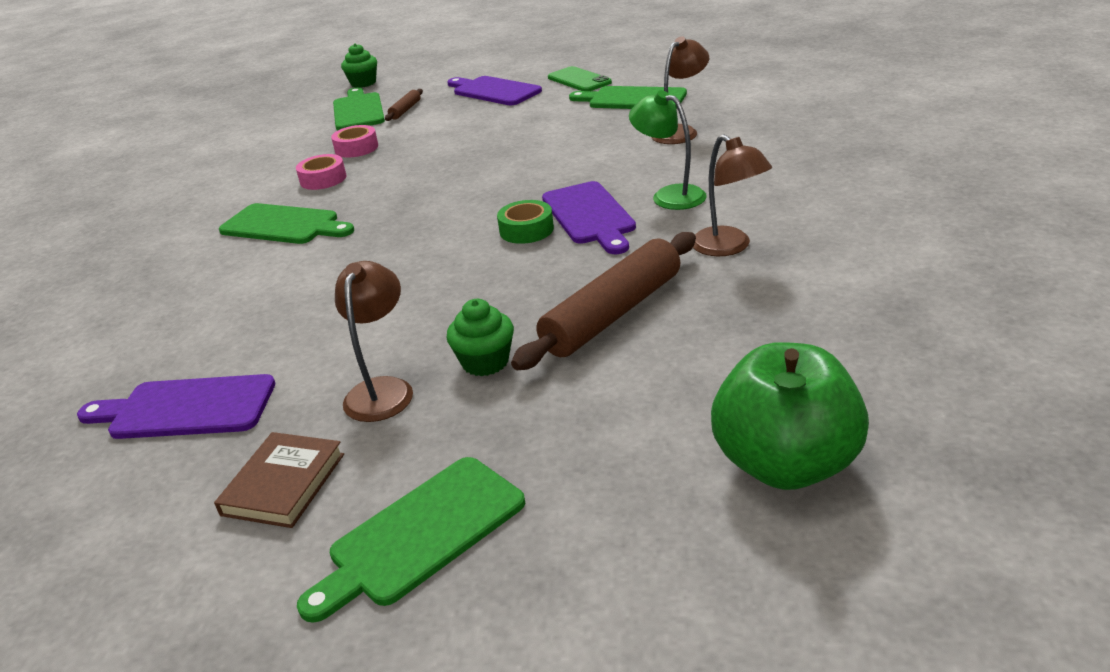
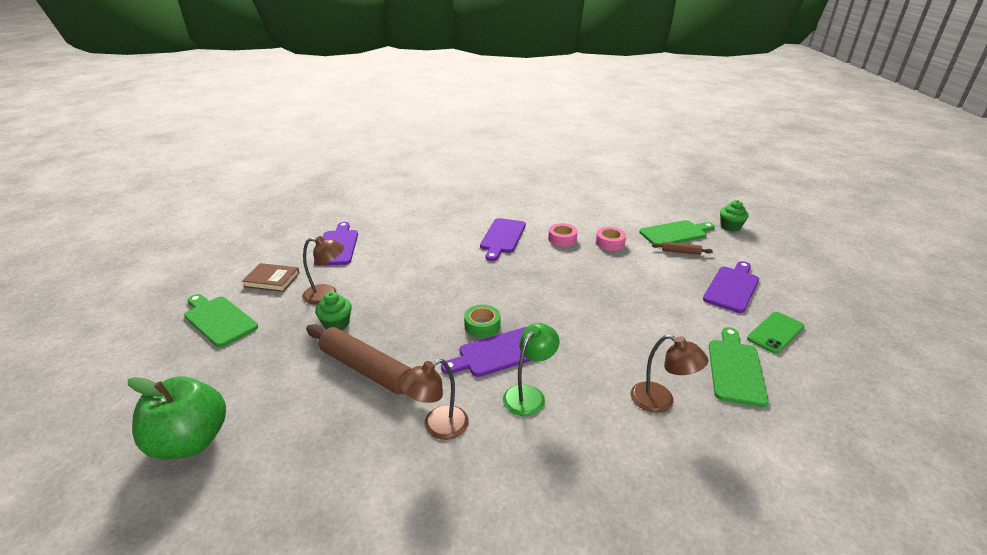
camera: 80 degrees right, 0 degrees up
(284, 225) = (502, 237): green cutting board -> purple cutting board

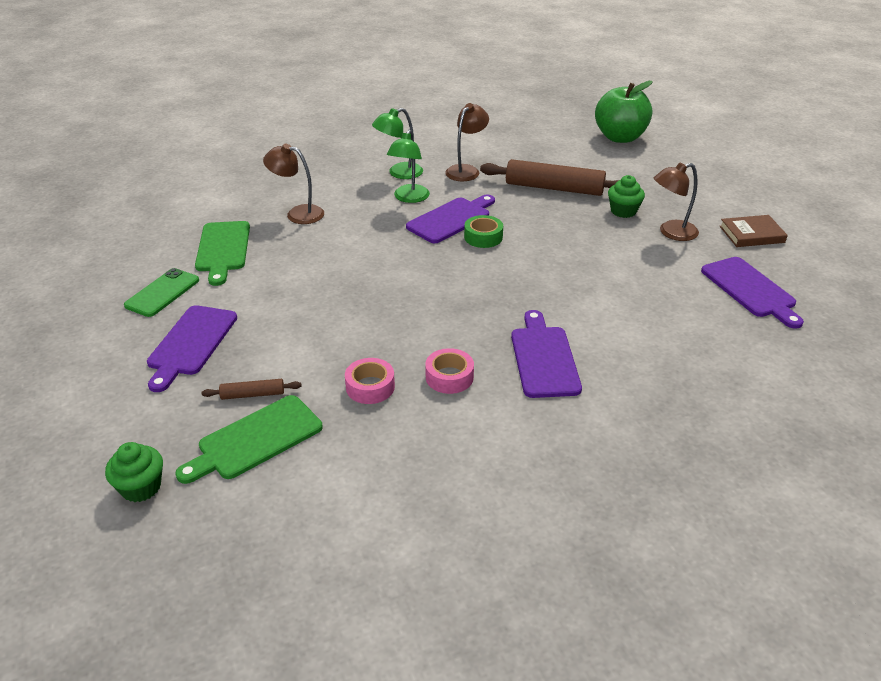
camera: 160 degrees right, 5 degrees up
(219, 319) = (732, 194): green cutting board -> none
(524, 445) = (399, 173): none -> green lamp

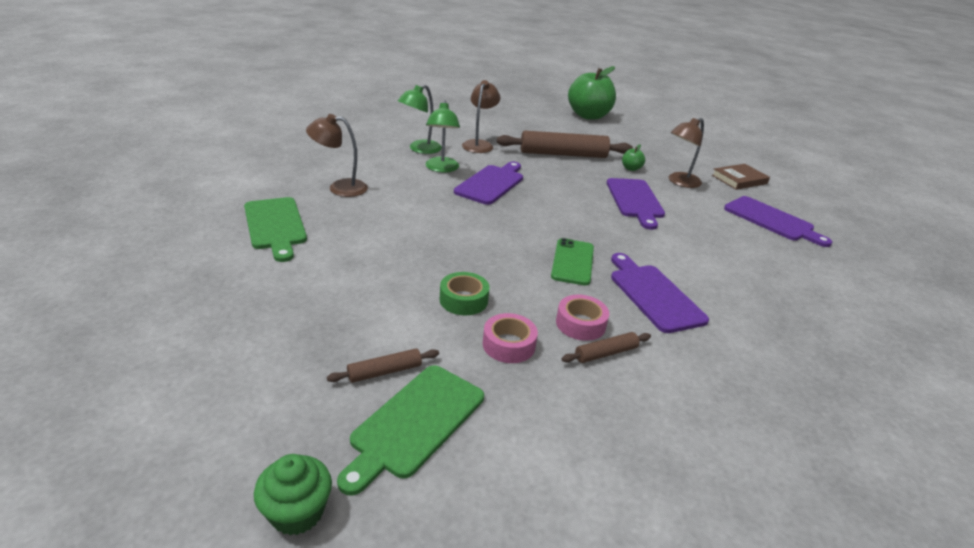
camera: 20 degrees left, 5 degrees down
(162, 293) = (224, 275): green phone -> green phone (572, 262)
(191, 343) = (283, 325): purple cutting board -> purple cutting board (635, 200)
(455, 407) = (606, 353): none -> brown rolling pin
(483, 237) = (529, 196): green tape -> green tape (463, 300)
(623, 211) = (631, 168): green cupcake -> green apple

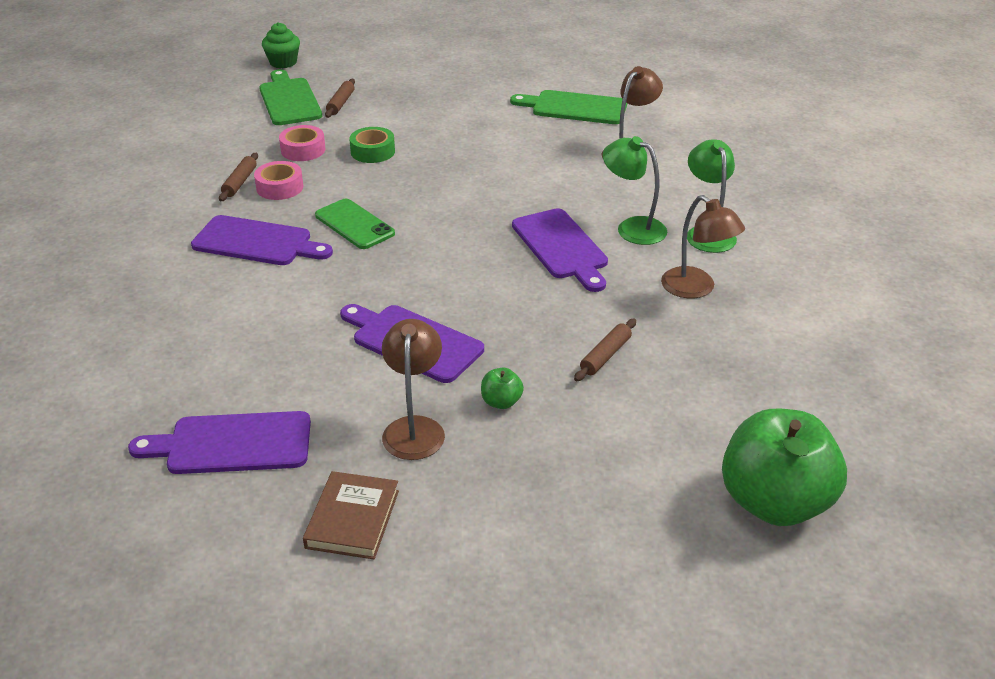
camera: 130 degrees right, 5 degrees up
(563, 154) = (605, 355): brown rolling pin -> brown rolling pin, size x0.46

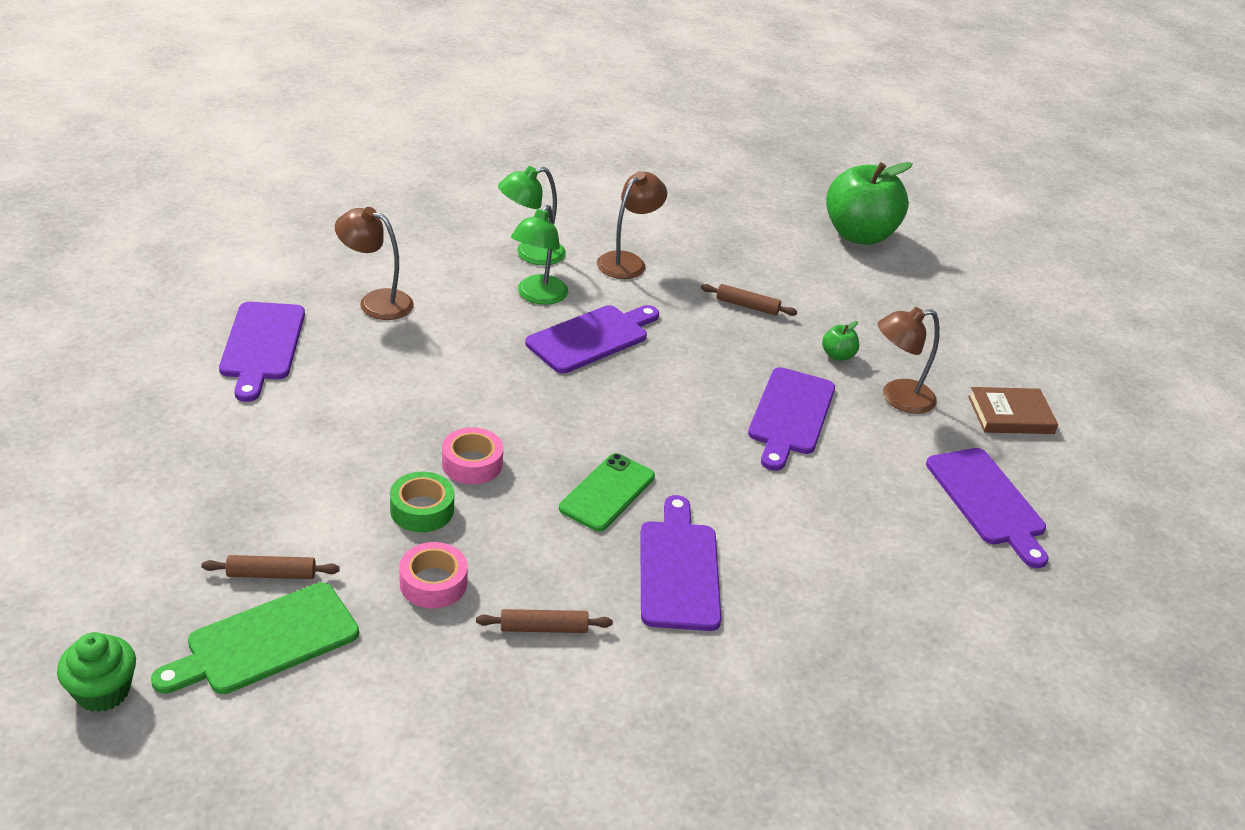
camera: 110 degrees left, 0 degrees up
(280, 187) = (544, 582): pink tape -> pink tape (472, 463)
(574, 108) = (262, 345): green cutting board -> purple cutting board

